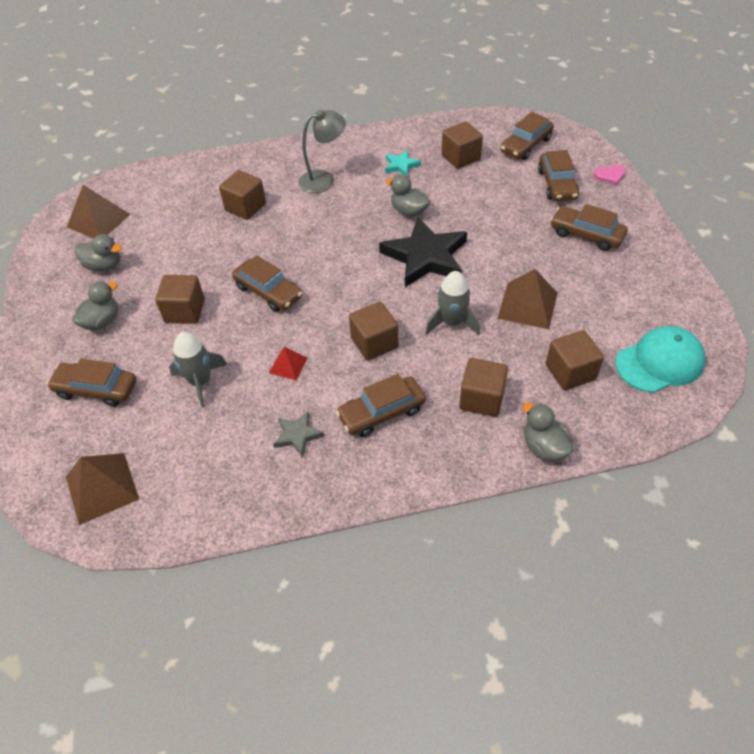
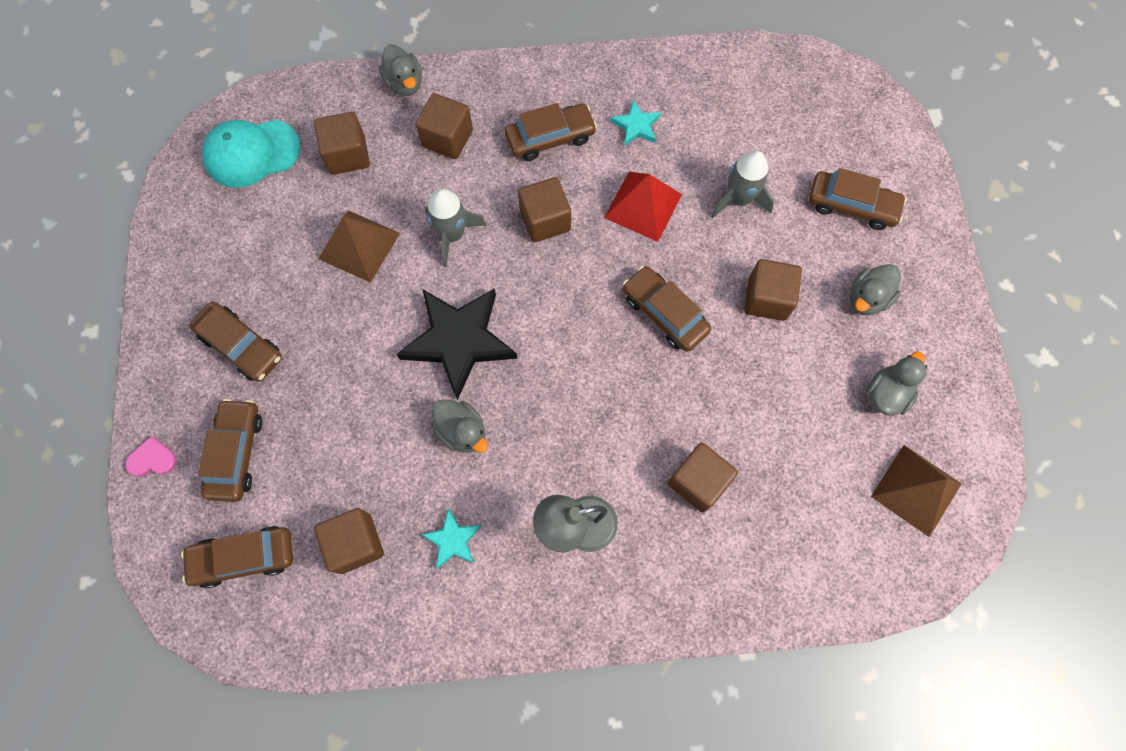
camera: 175 degrees left, 20 degrees up
(102, 488) = (821, 100): brown pyramid -> none
(104, 266) = (886, 394): grey duck -> grey duck turned 105 degrees clockwise
(288, 365) = (643, 206): red pyramid -> red pyramid, size x1.80
(297, 435) = (636, 126): grey star -> turquoise star
(526, 145) = (244, 557): brown car -> brown car turned 150 degrees counterclockwise

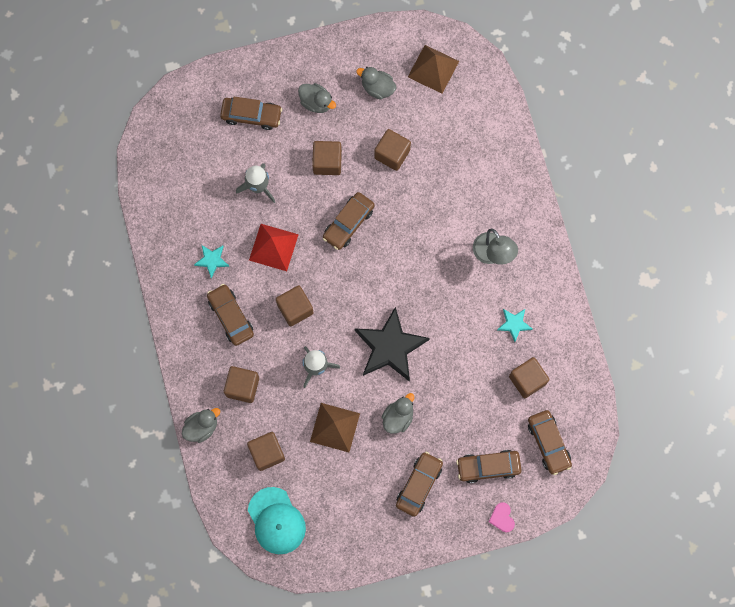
camera: 100 degrees left, 5 degrees up
(462, 432) = (448, 332): grey duck -> grey duck (398, 417)
(698, 482) = (452, 190): brown cube -> brown cube (392, 154)
(851, 206) = (251, 115): brown car -> brown car turned 90 degrees clockwise

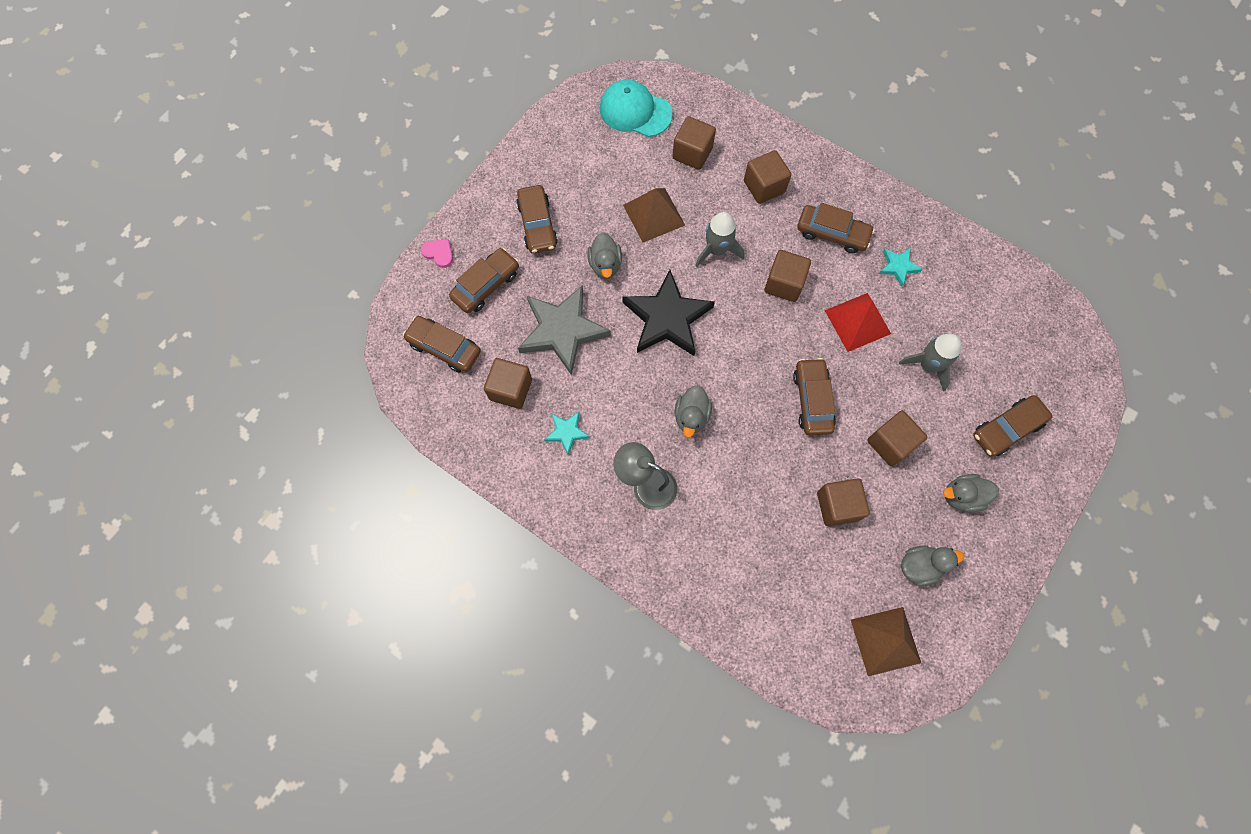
camera: 140 degrees right, 5 degrees down
(201, 427) = (765, 132): grey duck -> grey duck (691, 416)
(464, 393) = (562, 331): none -> grey star

